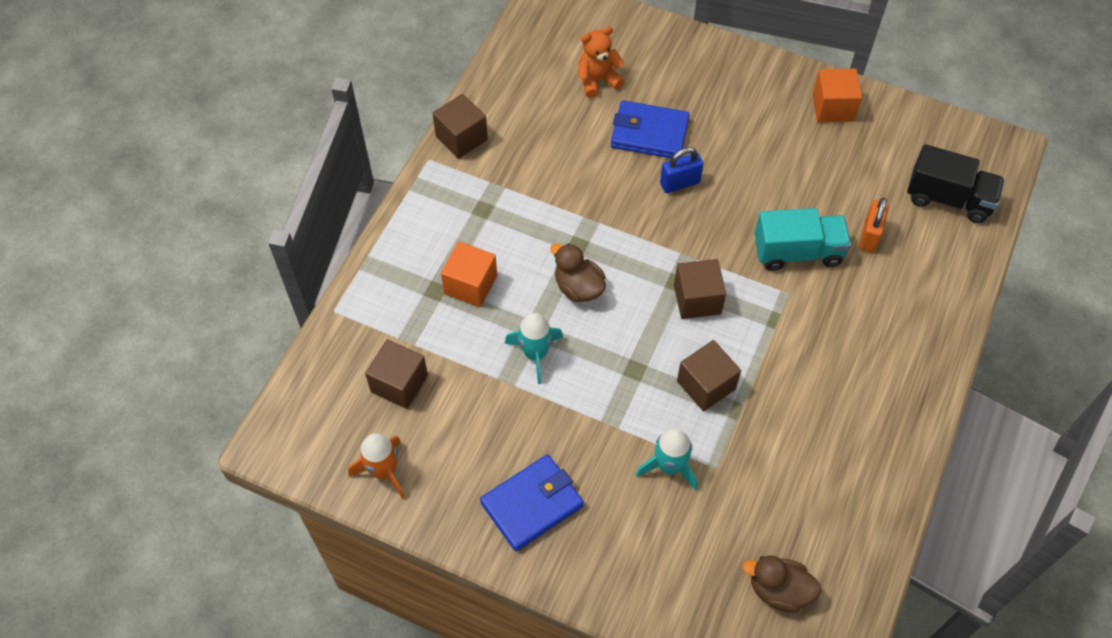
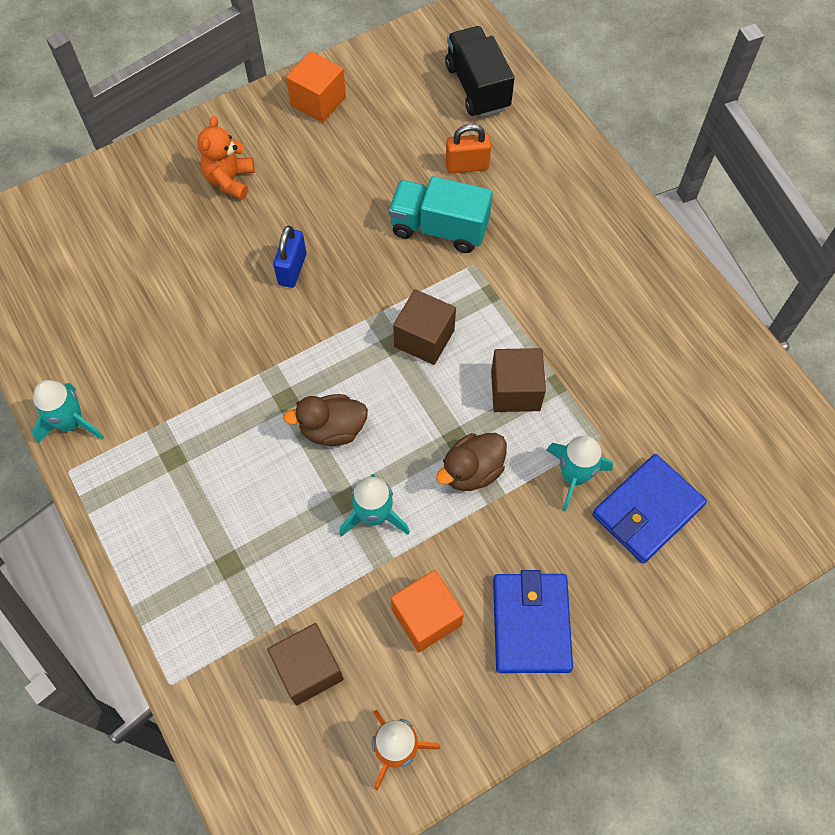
camera: 55 degrees left, 5 degrees up
(461, 138) = (71, 423): brown cube -> turquoise rocket
(470, 285) = (250, 526): orange cube -> orange cube (426, 617)
(598, 80) = (118, 259): orange teddy bear -> orange teddy bear (230, 180)
(649, 133) = (217, 257): blue wallet -> blue wallet (647, 510)
(779, 590) = (748, 468): brown duck -> brown duck (472, 471)
(797, 252) = (439, 228): turquoise truck -> turquoise truck turned 105 degrees counterclockwise
(869, 236) = (467, 166): orange padlock -> orange padlock turned 60 degrees counterclockwise
(948, 199) = (477, 87): black truck -> black truck turned 75 degrees counterclockwise

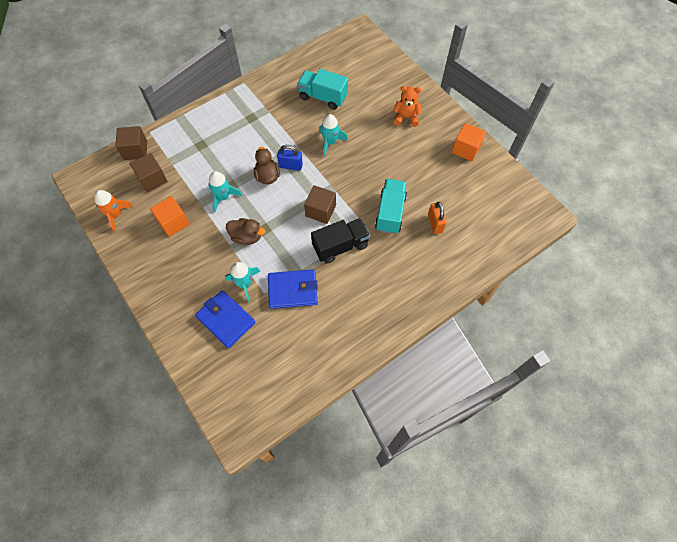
camera: 85 degrees right, 0 degrees up
(71, 423) = (266, 80): turquoise rocket -> turquoise rocket (330, 142)
(147, 316) = (323, 97): none -> turquoise truck
(292, 269) = (355, 150): blue padlock -> blue padlock (290, 166)
(472, 471) = (246, 237): brown duck -> brown duck turned 150 degrees clockwise
(477, 87) = (494, 225): black truck -> black truck (340, 246)
(515, 391) = (293, 254): brown cube -> brown cube (135, 150)
(531, 624) = (168, 266): blue wallet -> blue wallet (293, 290)

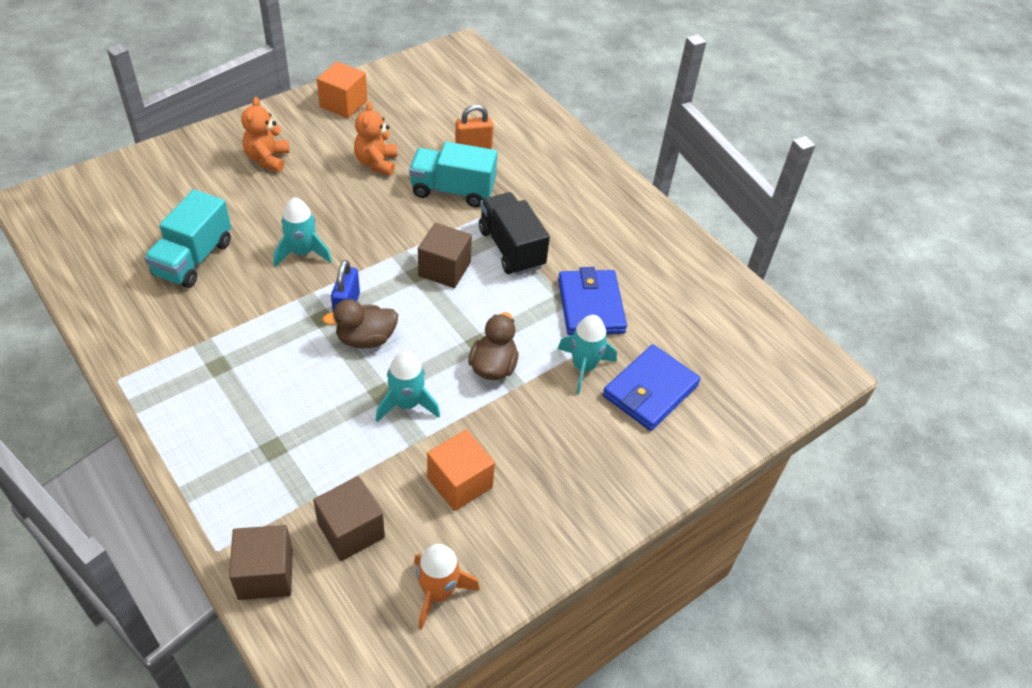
camera: 95 degrees left, 15 degrees down
(410, 171) = (376, 163): none -> orange teddy bear

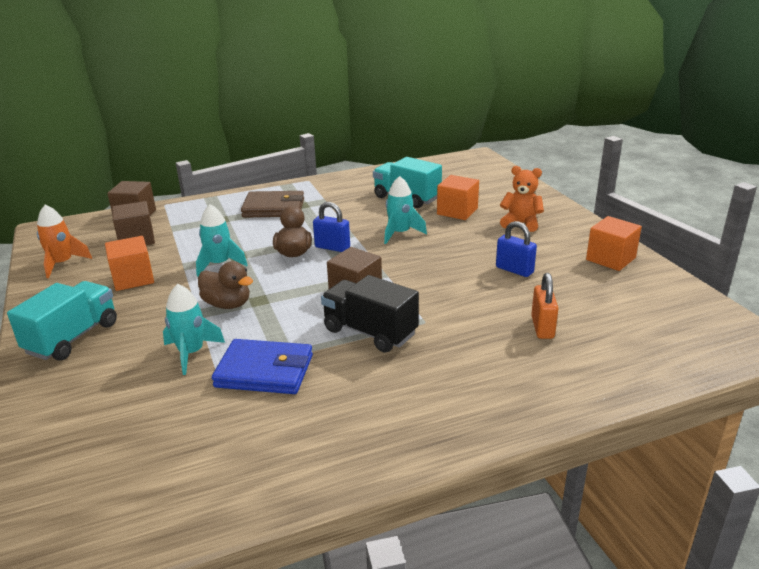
camera: 110 degrees right, 20 degrees down
(230, 395) = (274, 208): none -> brown wallet
(236, 210) = (457, 211): none -> orange cube
(376, 163) = (514, 270): orange teddy bear -> blue padlock
(452, 190) = (467, 307): turquoise truck -> turquoise truck (73, 338)
(511, 248) = (370, 332): black truck -> black truck turned 135 degrees counterclockwise
(650, 391) = (132, 390): blue wallet -> none

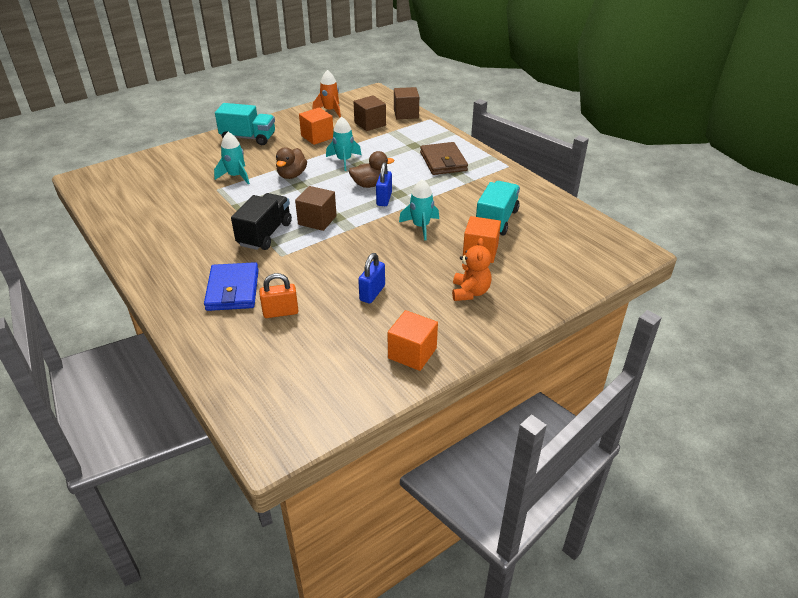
camera: 75 degrees right, 10 degrees up
(264, 371) = (218, 204): blue wallet -> blue wallet (233, 290)

